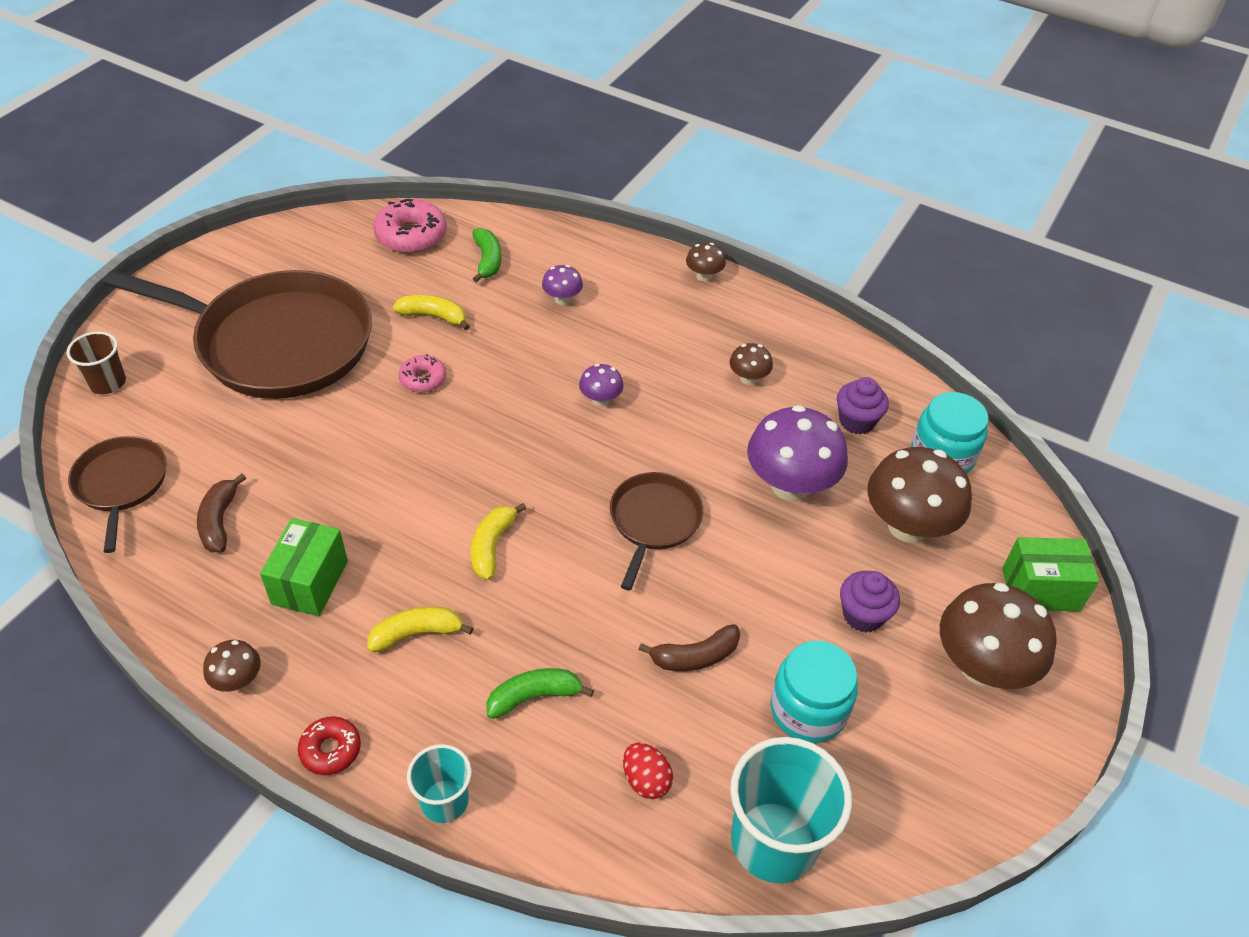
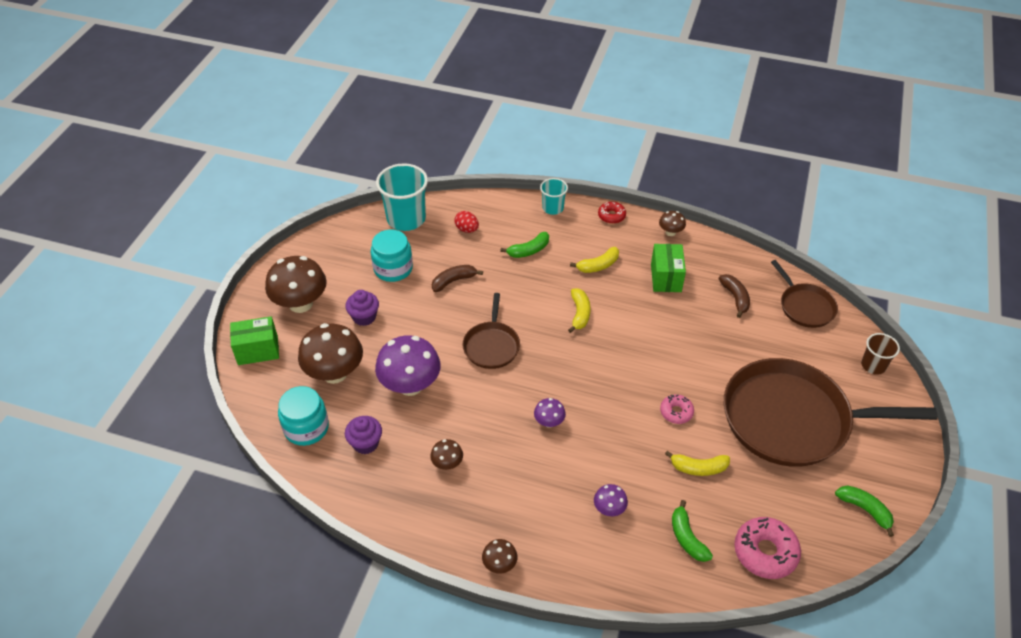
camera: 170 degrees right, 0 degrees up
(273, 247) = (864, 510): none -> green banana

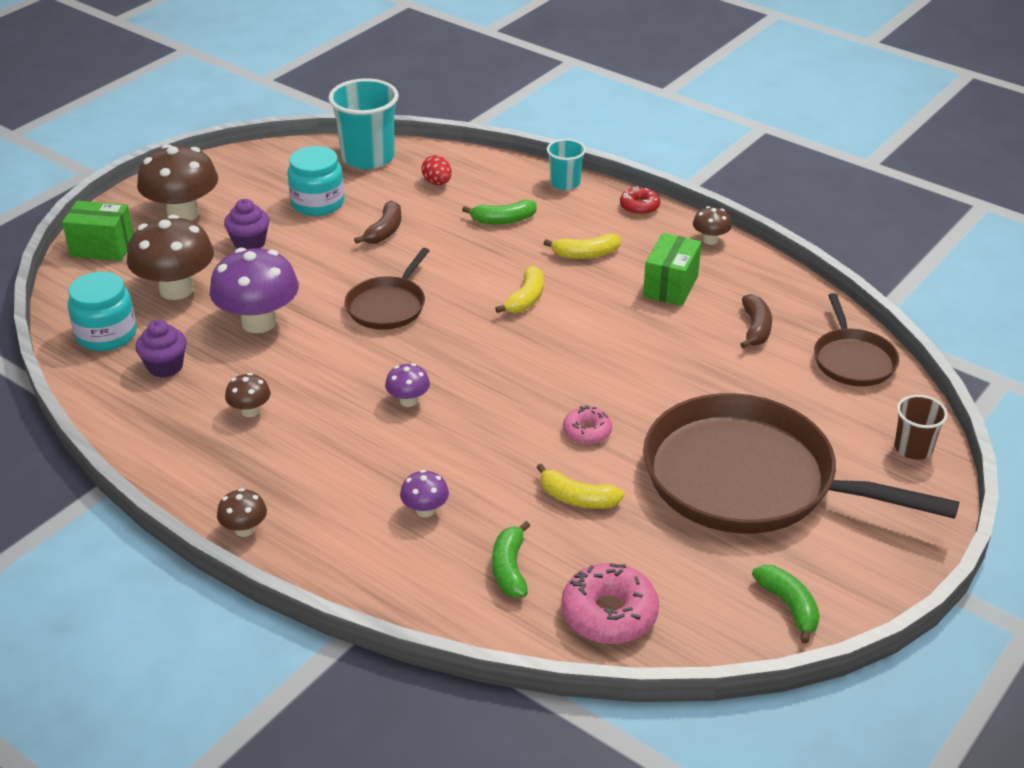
camera: 20 degrees right, 10 degrees down
(453, 281) = (384, 231): brown banana -> brown banana turned 120 degrees clockwise

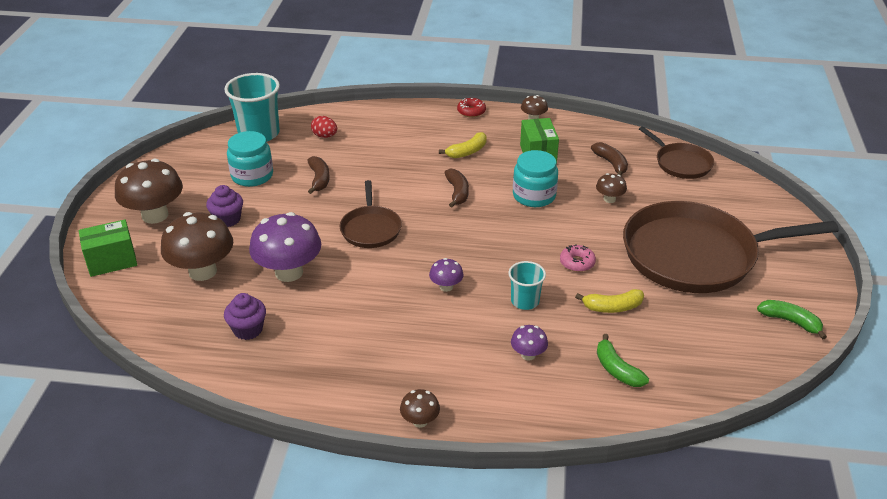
camera: 30 degrees left, 0 degrees up
(106, 335) = (178, 324): turquoise jar -> turquoise jar (534, 196)
(250, 411) = (343, 336): brown mushroom -> brown mushroom (609, 199)
(503, 220) = (393, 147): green banana -> none
(526, 299) = (457, 192): yellow banana -> brown banana
(565, 183) = (410, 111): turquoise cup -> turquoise cup (525, 301)
(609, 614) = (701, 371): pink donut -> none
(913, 448) = (761, 202): brown cup -> none

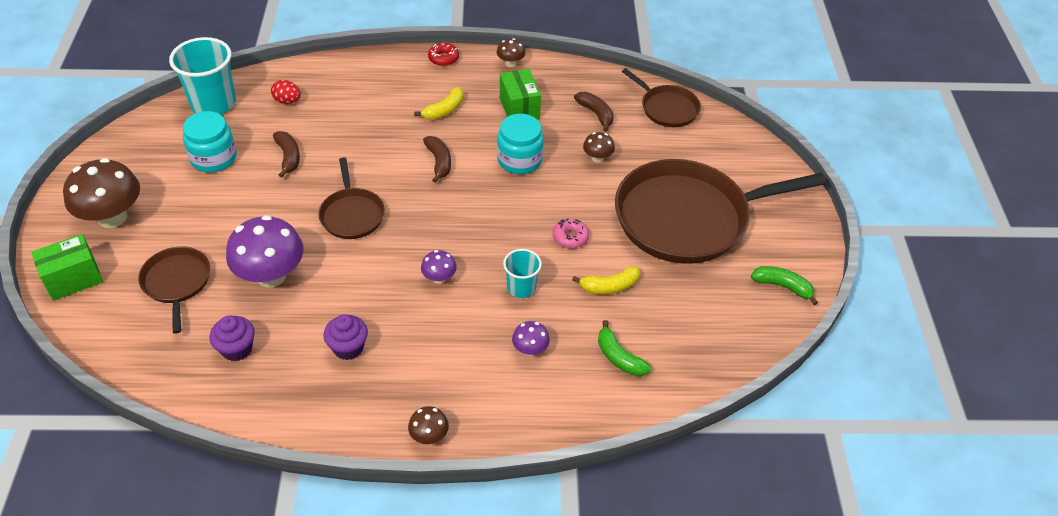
camera: 10 degrees left, 10 degrees up
(202, 271) = (177, 283): brown mushroom -> brown pan
(227, 219) = (194, 216): purple cupcake -> purple cupcake (348, 348)

